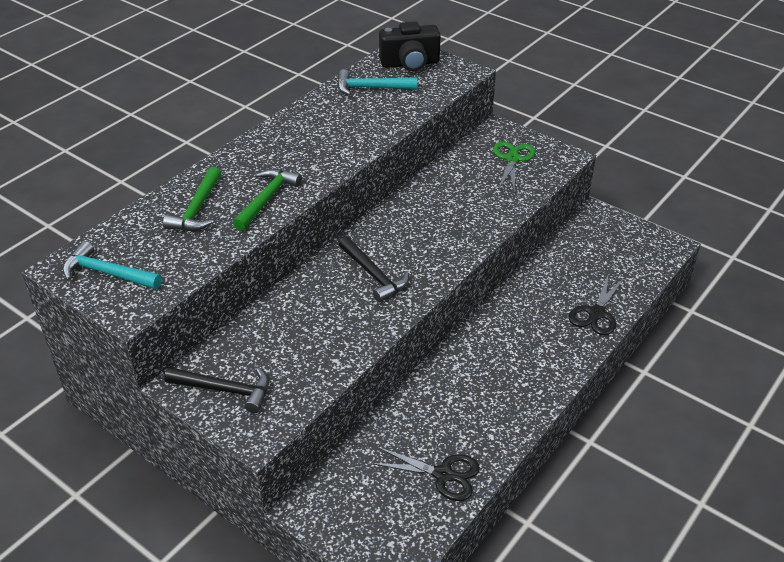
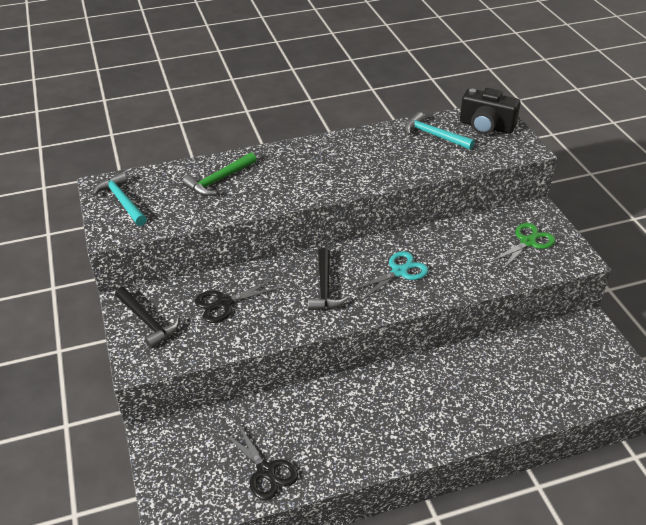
camera: 35 degrees right, 0 degrees up
(266, 199) = (271, 192): green hammer -> none
(428, 231) = (399, 272): none -> turquoise scissors
(596, 313) = (509, 410): black scissors -> black scissors (224, 303)

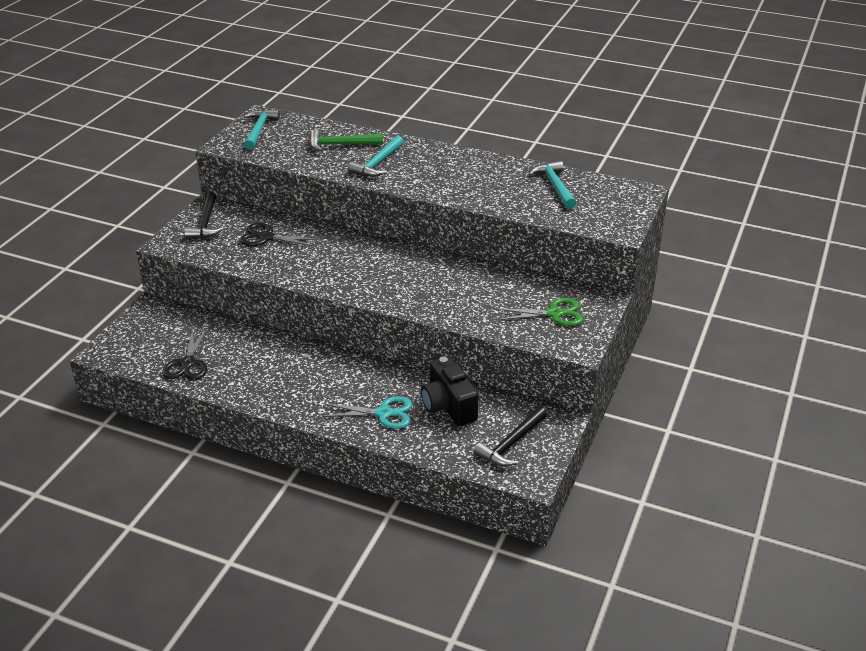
camera: 40 degrees right, 5 degrees down
(276, 182) = (378, 164): none -> turquoise hammer
(325, 287) = (347, 262): black hammer -> black hammer (511, 444)
(399, 272) = (416, 280): turquoise scissors -> turquoise scissors (383, 413)
(486, 126) = (613, 199): black camera -> black camera (448, 406)

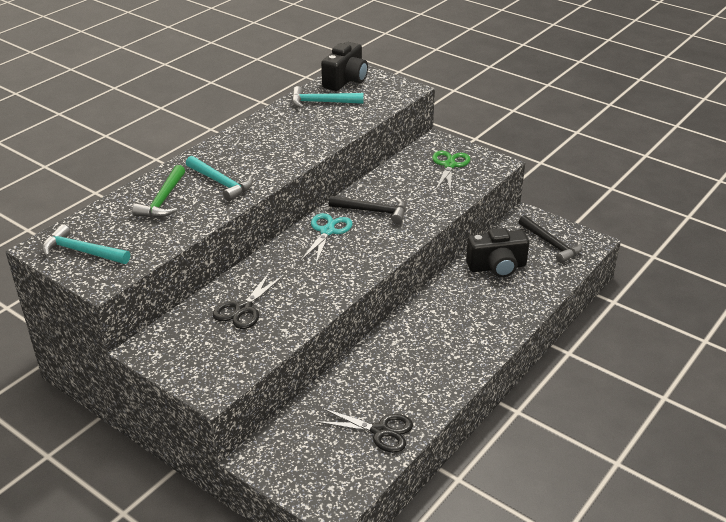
camera: 75 degrees left, 0 degrees up
(206, 223) = (184, 353): black hammer -> black hammer (373, 211)
(383, 413) = (498, 304): turquoise scissors -> turquoise scissors (327, 231)
(613, 191) = (345, 80): none -> black camera

